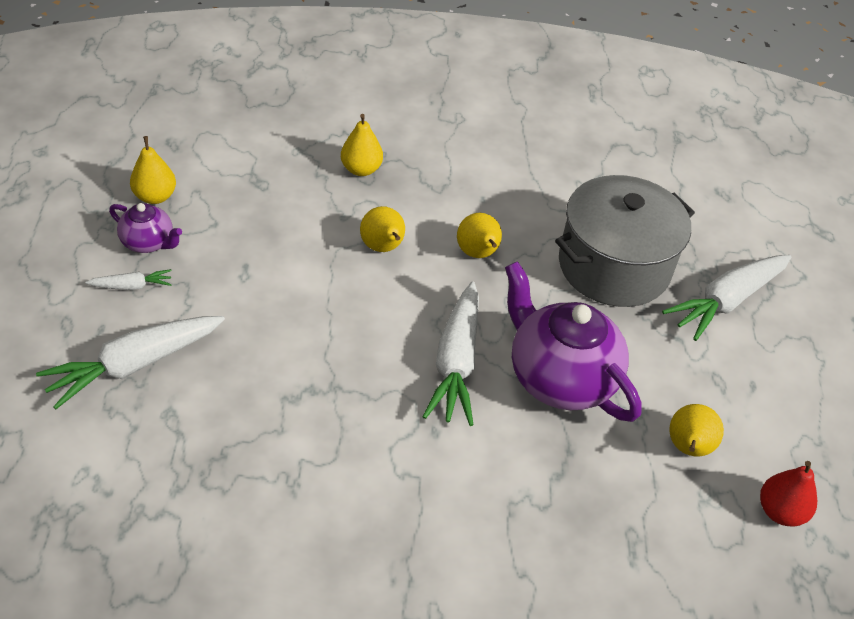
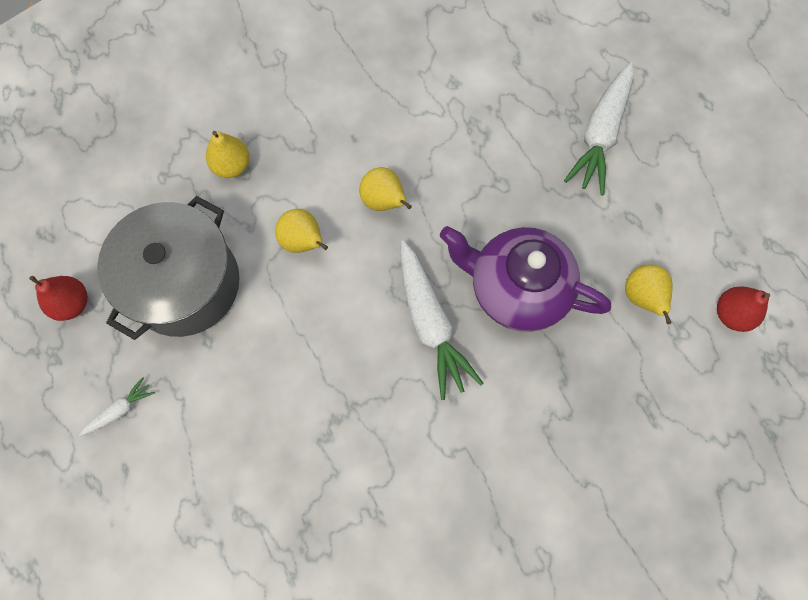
camera: 25 degrees left, 25 degrees up
(134, 365) = (178, 487): white carrot -> none
(148, 243) = (102, 356): purple teapot -> none
(155, 197) = (72, 303): yellow pear -> red pear
(614, 266) = (497, 149): grey pot -> grey pot (184, 283)

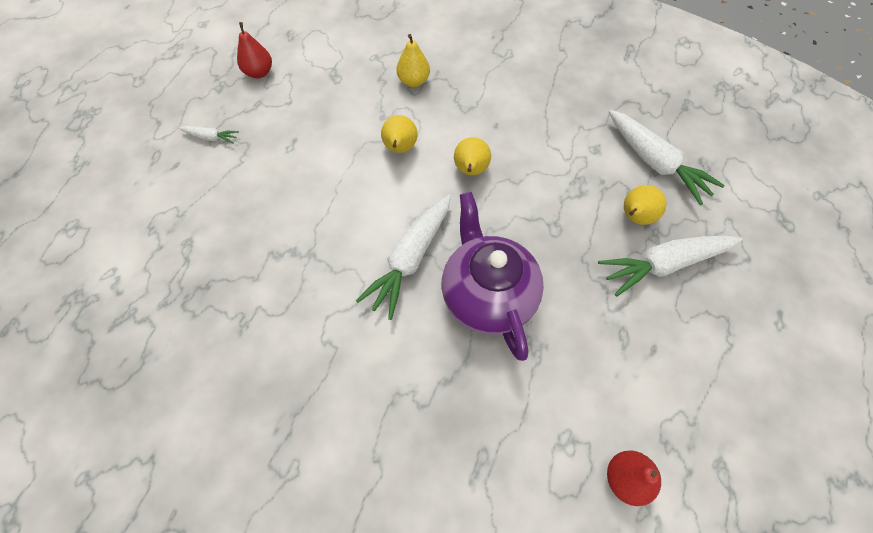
camera: 50 degrees right, 10 degrees down
(184, 283) = (317, 112): grey pot -> none
(508, 51) = (655, 163): none -> white carrot
(642, 297) = (567, 391): yellow pear -> yellow pear (634, 217)

